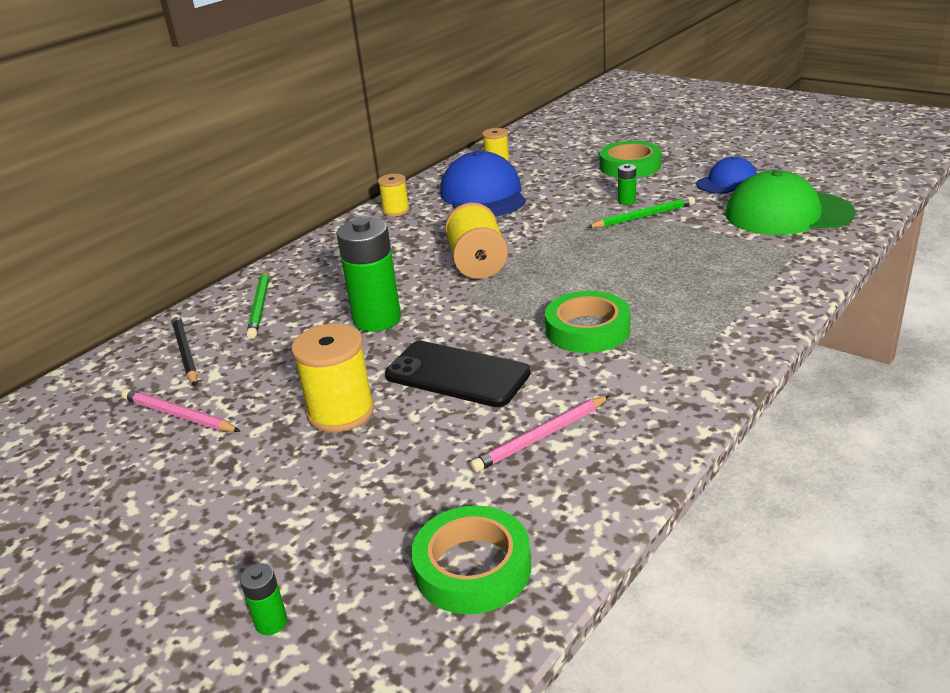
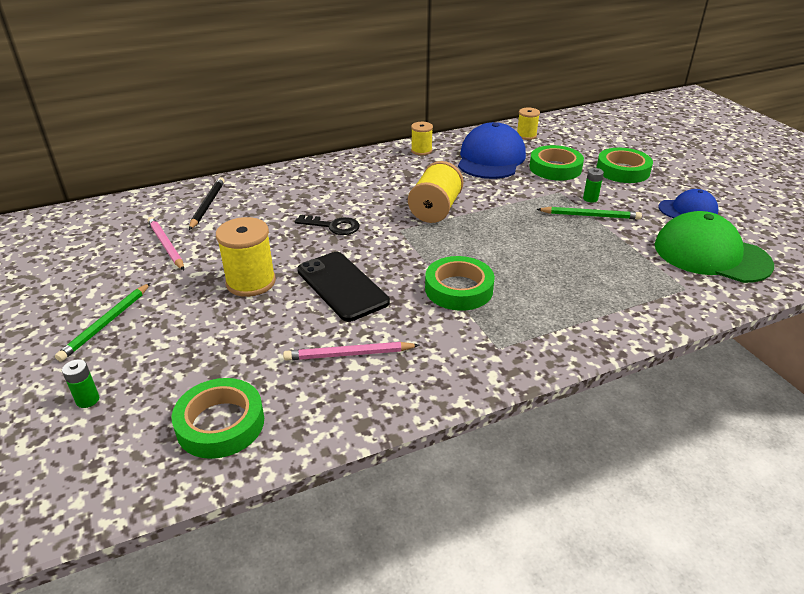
camera: 25 degrees right, 5 degrees up
(260, 306) = (276, 190): green pencil -> green pencil (106, 323)
(377, 319) = (333, 226): green battery -> black key
(561, 184) = (555, 168): none -> green tape

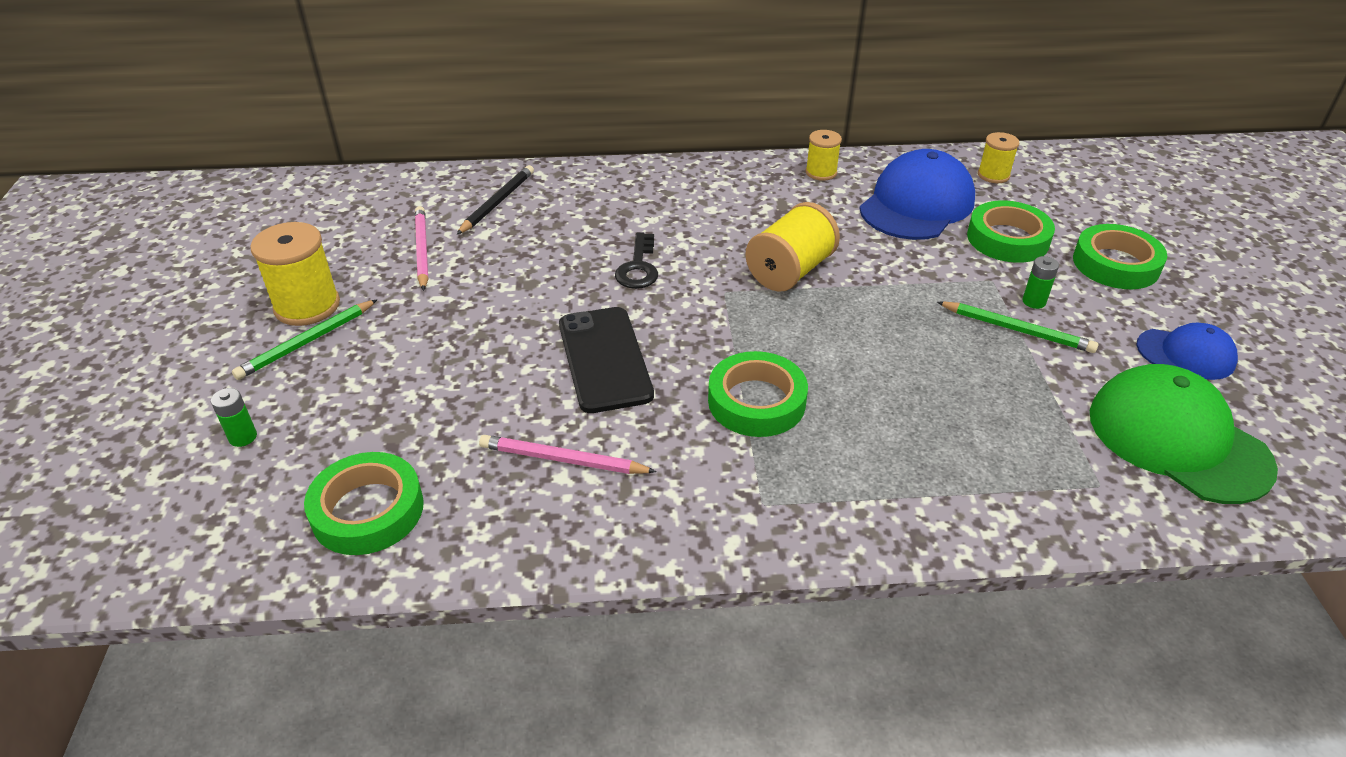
camera: 20 degrees right, 5 degrees up
(251, 282) = (495, 326): yellow spool -> yellow spool (307, 306)
(333, 226) = (638, 267): black key -> black key turned 60 degrees clockwise

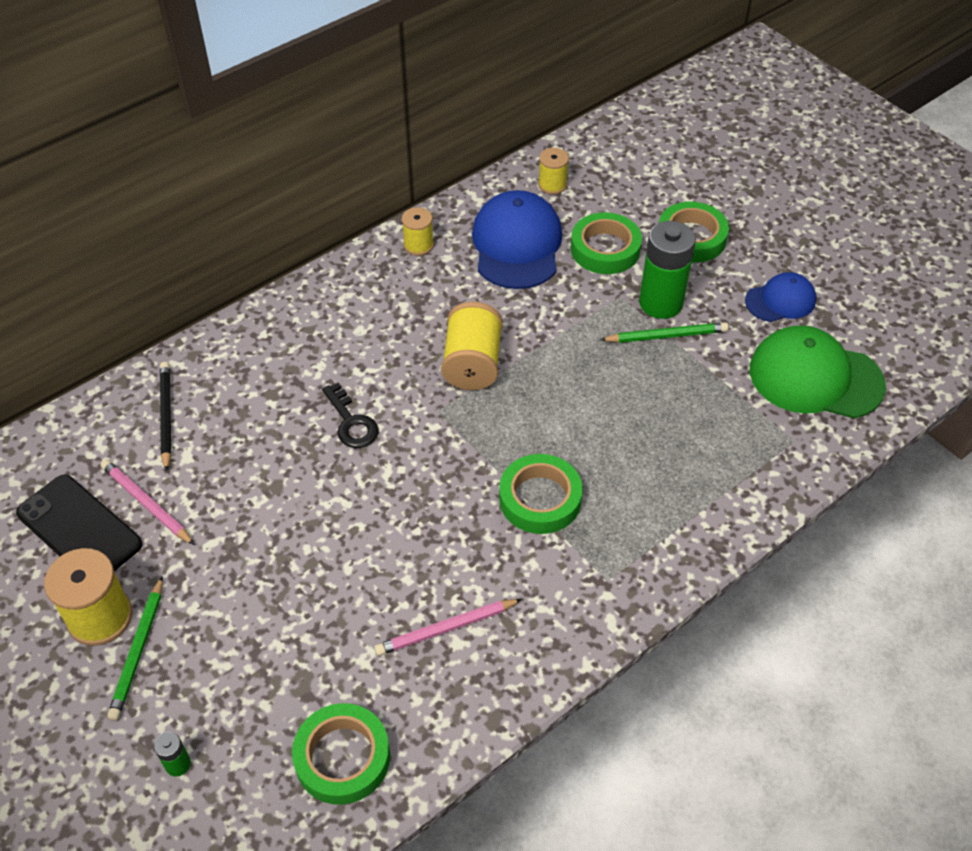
camera: 35 degrees left, 10 degrees up
(605, 359) = (401, 525): black phone -> black phone (79, 529)
(1034, 302) = (661, 303): green battery -> green battery, size x2.29

